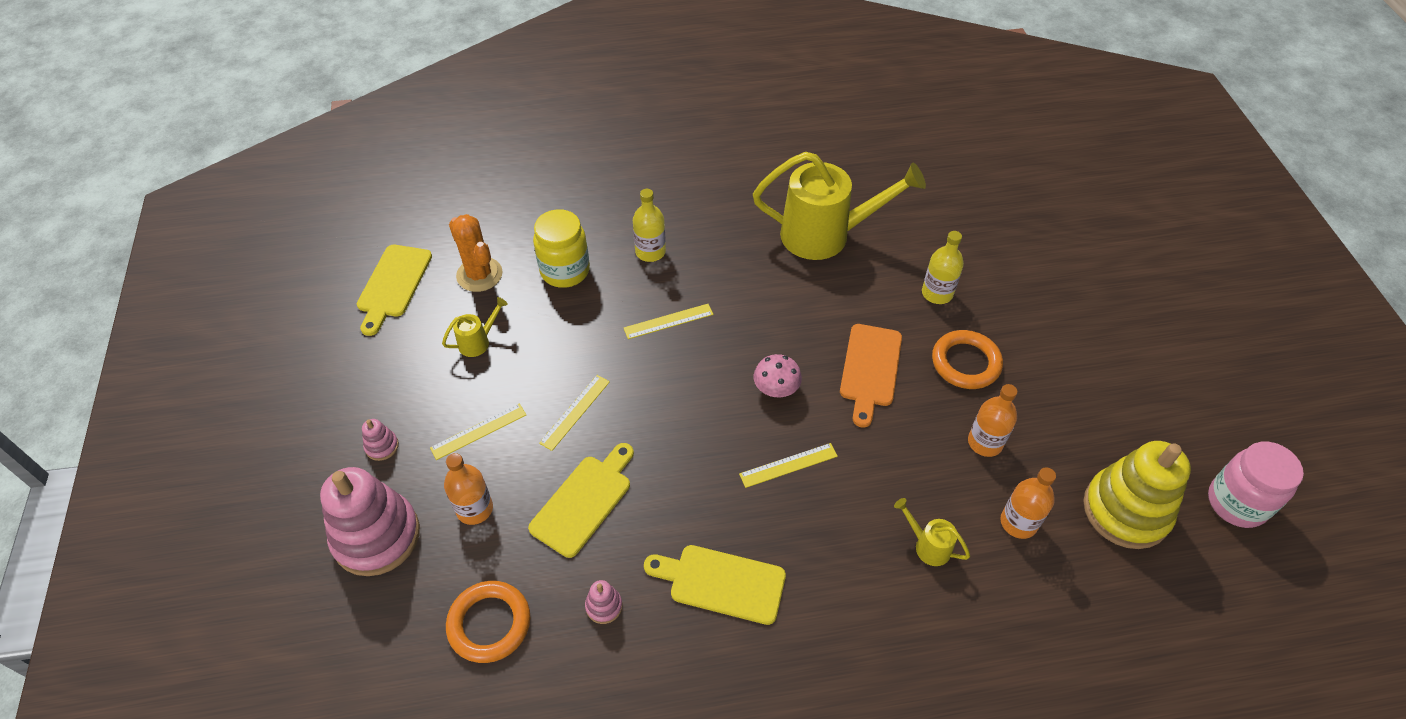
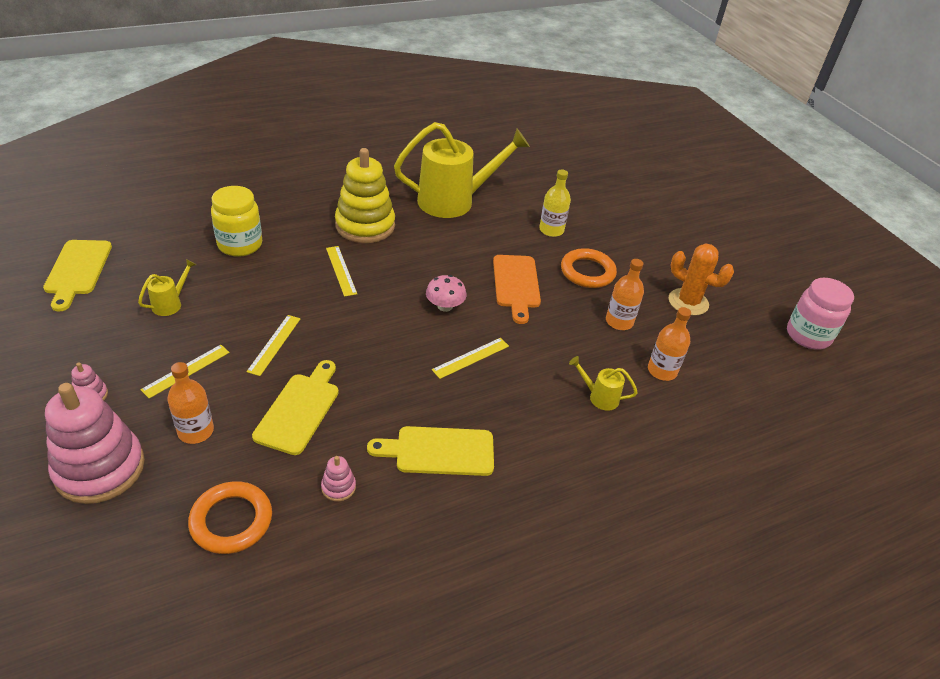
camera: 20 degrees left, 10 degrees down
(479, 275) = (161, 255): orange cactus -> orange cactus (688, 302)
(650, 252) = (312, 225): yellow bottle -> none
(668, 321) = (341, 270): yellow ruler -> yellow ruler turned 75 degrees counterclockwise
(1126, 510) = (735, 351): yellow stacking toy -> yellow stacking toy (365, 225)

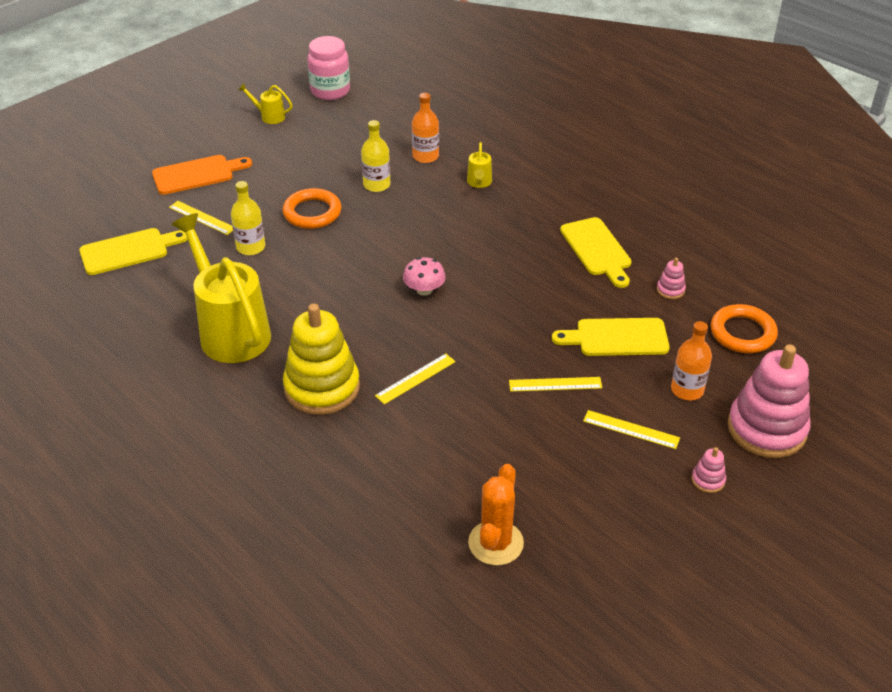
camera: 105 degrees left, 0 degrees up
(77, 270) = (560, 605): yellow cutting board -> yellow cutting board (128, 251)
(170, 304) = (555, 489): yellow watering can -> yellow watering can (269, 116)
(240, 245) = (421, 480): yellow jar -> none
(471, 358) = (483, 257): yellow ruler -> yellow ruler (202, 218)
(516, 284) = (361, 252): orange cutting board -> orange cutting board (197, 174)
(619, 321) = (376, 185): orange bottle -> yellow bottle
(688, 302) = (323, 151): orange cactus -> orange cactus (495, 543)

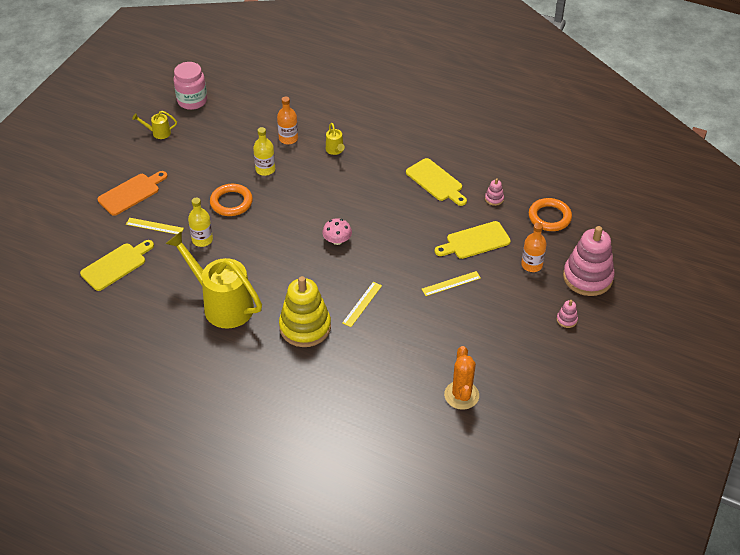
camera: 20 degrees left, 5 degrees up
(631, 429) = (509, 300): yellow ruler -> none

